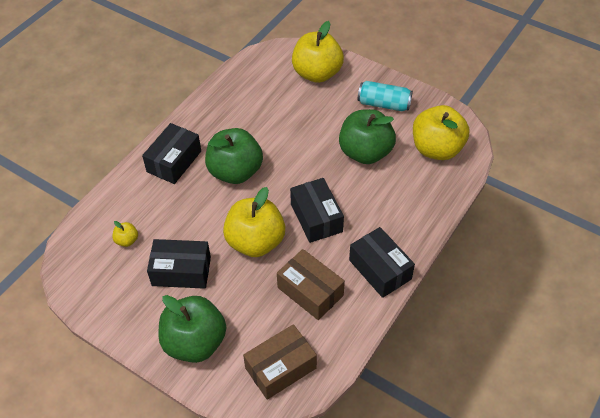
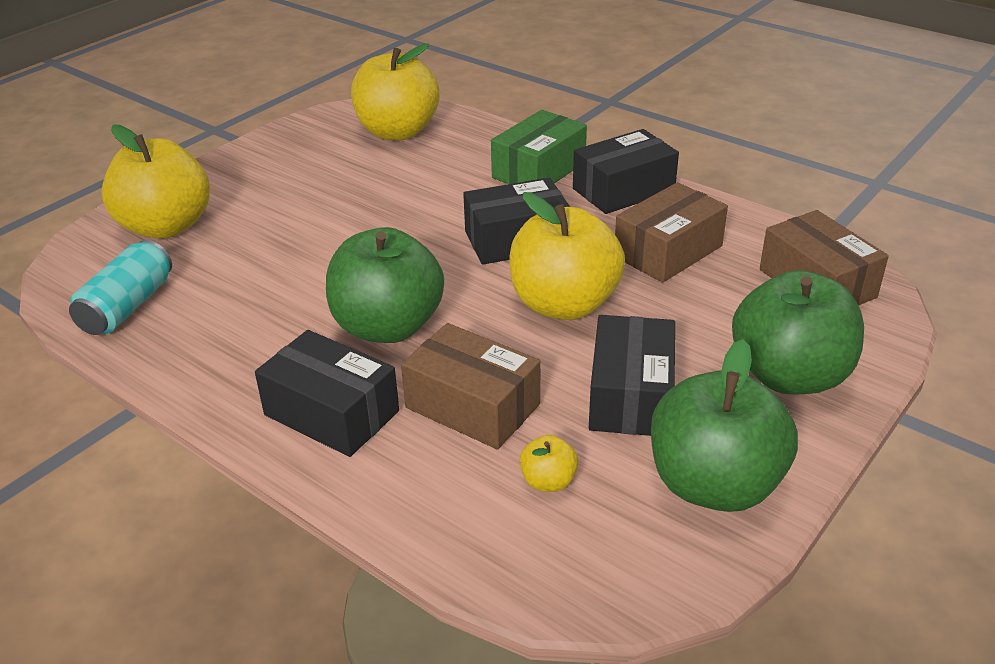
camera: 85 degrees left, 15 degrees down
(176, 210) = (472, 406): none -> brown box
(365, 153) = (384, 189): green apple -> green apple (714, 484)
(384, 104) = (281, 167): turquoise can -> turquoise can (128, 306)
(398, 224) = (539, 170): none -> green box

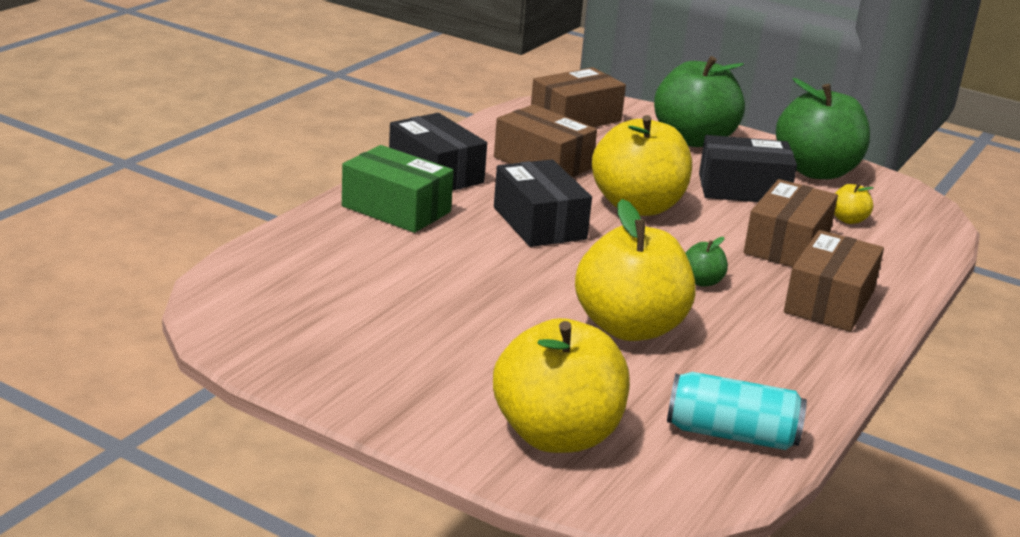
camera: 100 degrees left, 10 degrees down
(331, 413) = (829, 301): black box -> brown box
(388, 327) = (702, 281): green apple -> green apple, size x0.42
(397, 132) = (293, 289): yellow apple -> yellow apple (630, 328)

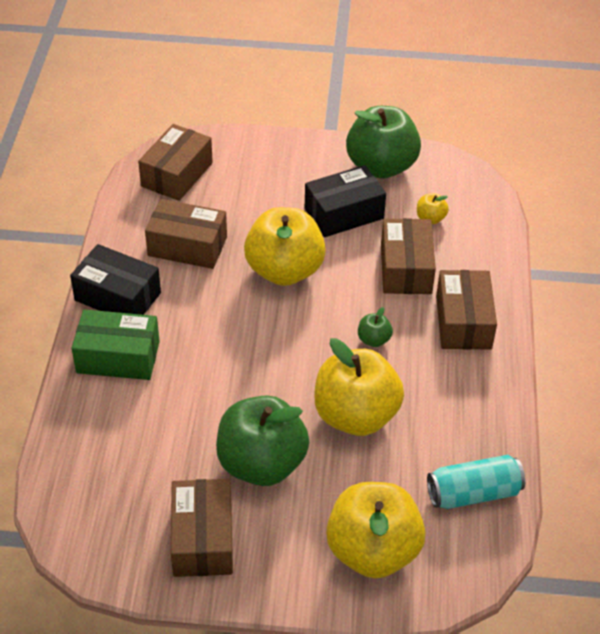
camera: 25 degrees left, 20 degrees up
(360, 357) = (203, 539): none -> brown box
(539, 223) = (229, 324): black box -> none
(694, 139) = (277, 164): green apple -> green apple (261, 464)

